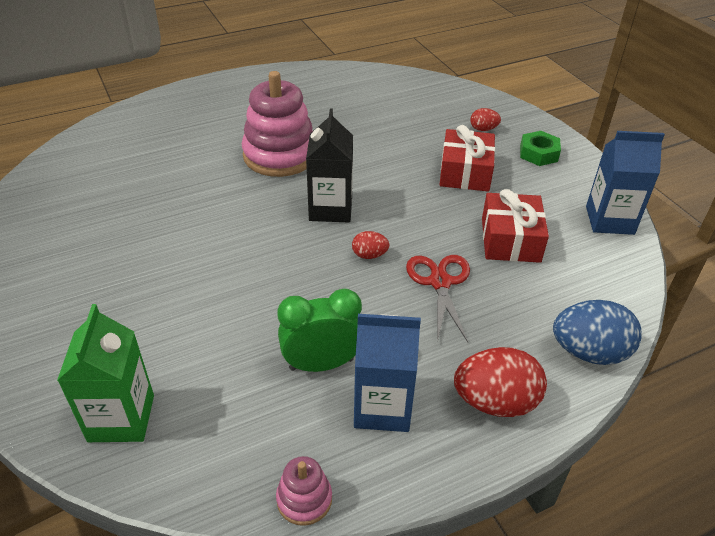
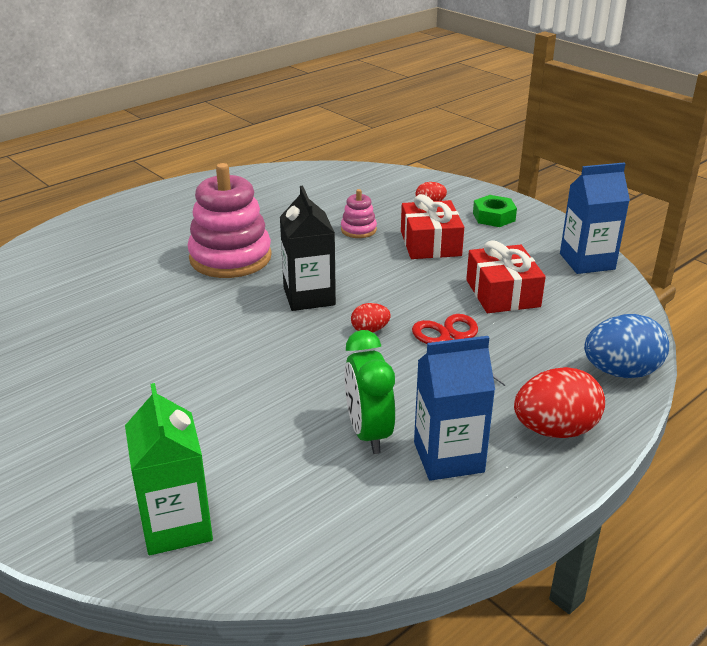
camera: 15 degrees left, 10 degrees down
(304, 499) = (410, 552): pink stacking toy -> pink stacking toy (358, 230)
(321, 364) = (368, 433): green clock -> green clock turned 75 degrees counterclockwise

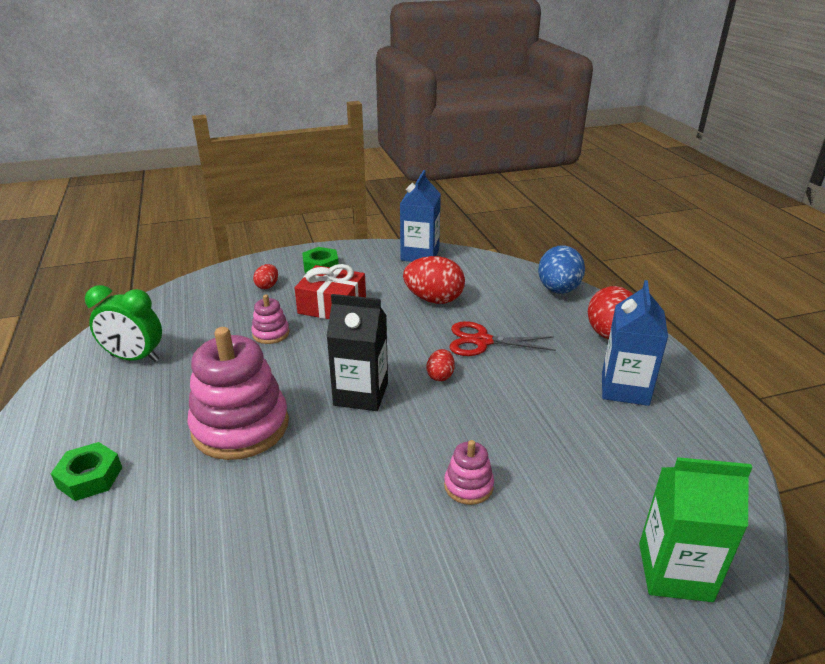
camera: 65 degrees left, 0 degrees up
(147, 225) = (90, 477): none -> green nut
(225, 382) = (468, 486): none -> pink stacking toy
(368, 433) = (582, 418): green clock -> green clock (134, 358)
(502, 293) = (434, 299): red gift -> red egg

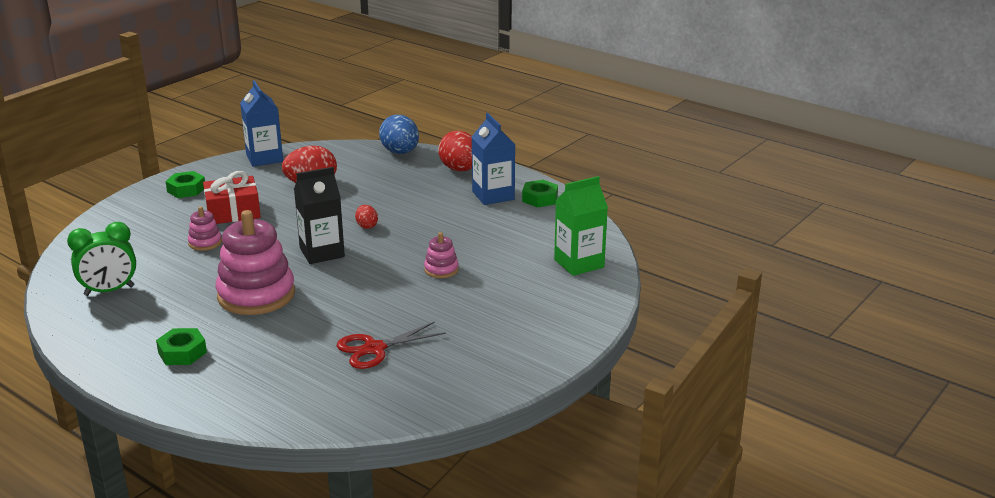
camera: 35 degrees left, 5 degrees down
(267, 286) = (156, 215): red egg -> none
(482, 341) = (375, 199): red scissors -> red scissors (374, 349)
(686, 418) = (540, 198): none -> green nut

